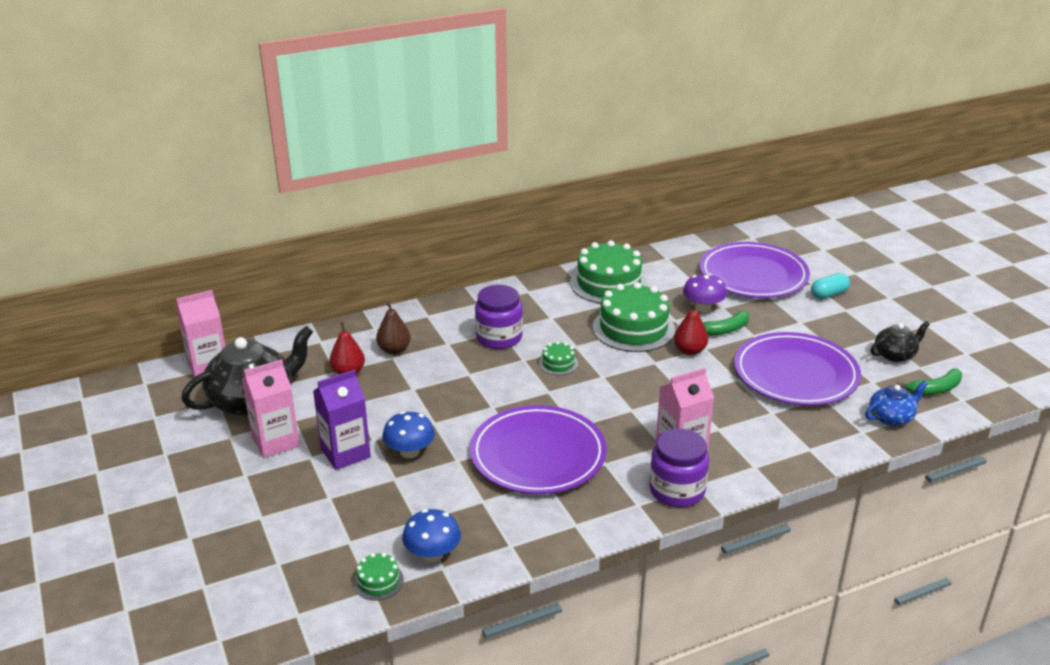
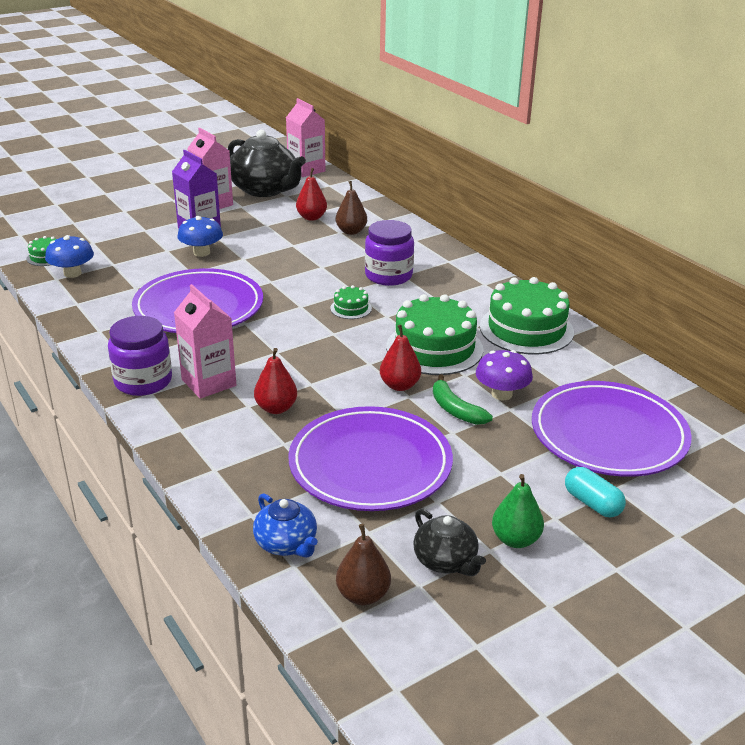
camera: 80 degrees right, 0 degrees up
(722, 414) = (276, 408): none -> red pear
(869, 327) = (515, 539): none -> green pear
(934, 389) = (363, 595): green banana -> brown pear

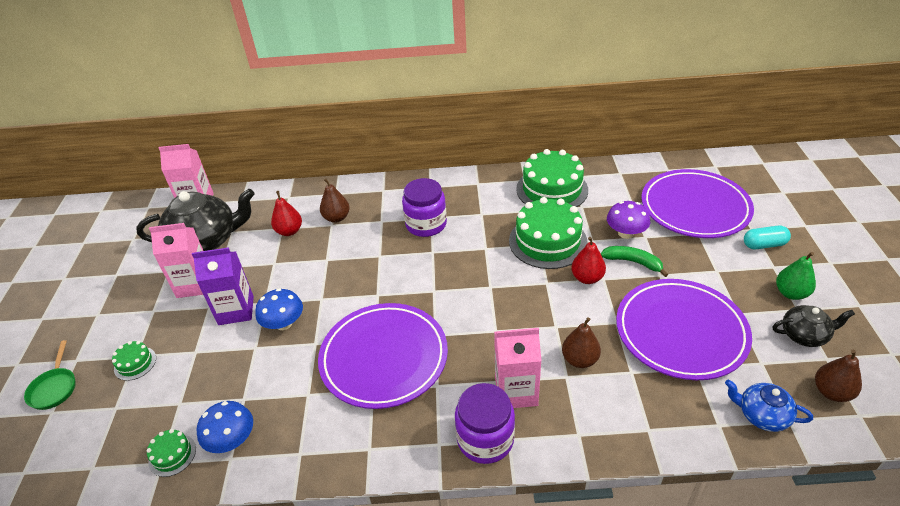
camera: 55 degrees left, 10 degrees up
(76, 196) = (54, 388): none -> green pan
(276, 408) = (579, 360): red pear -> brown pear
(286, 544) = (762, 415): blue teapot -> blue teapot turned 150 degrees counterclockwise
(351, 308) = (459, 263): green cake -> green cake (135, 363)
(455, 409) = (633, 262): green banana -> green banana turned 150 degrees counterclockwise

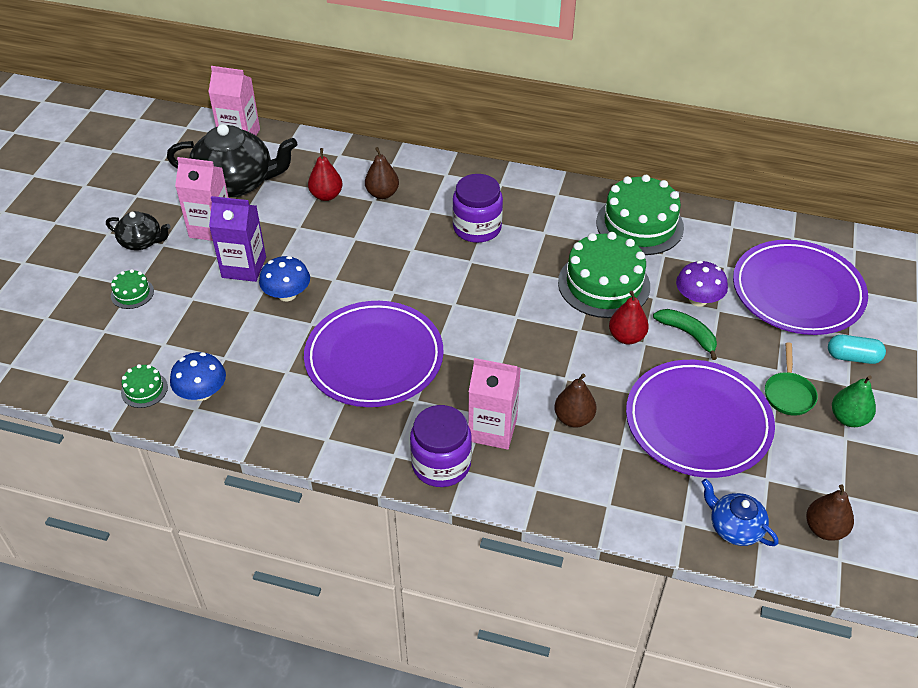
camera: 15 degrees right, 5 degrees up
(54, 388) = (53, 296): green pan -> green pan (788, 394)
(804, 335) = (834, 465): black teapot -> black teapot (142, 242)

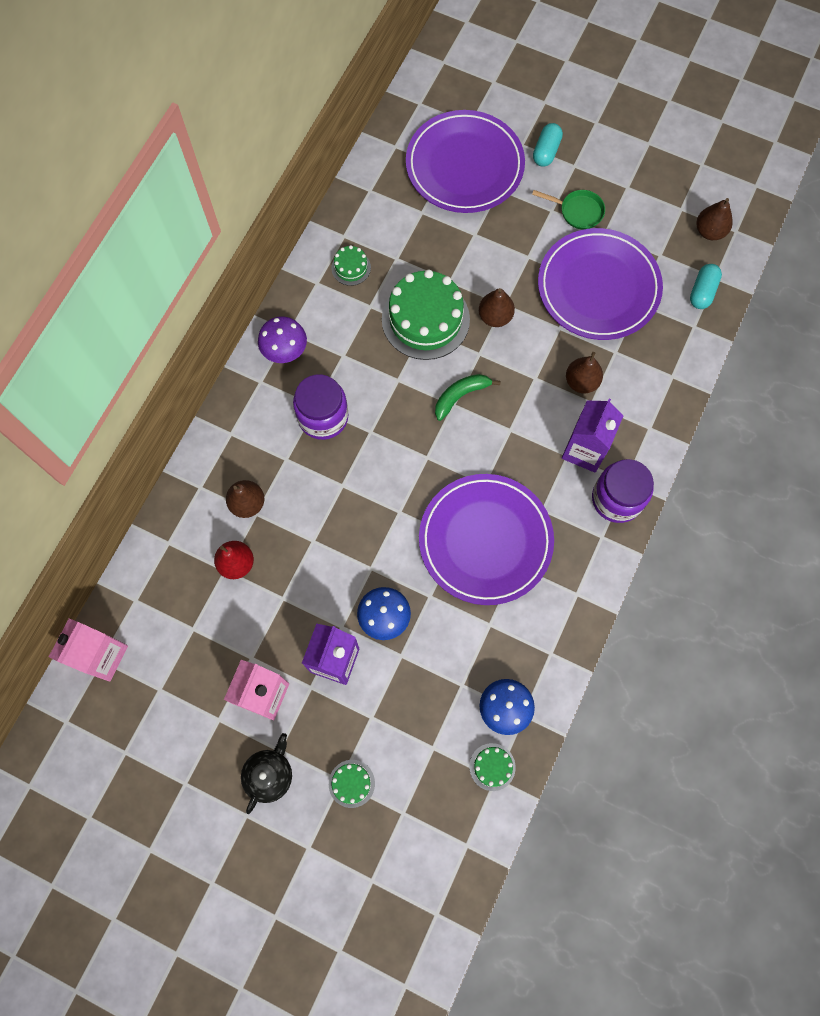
camera: 80 degrees left, 25 degrees up
(236, 183) = (190, 663): black teapot -> none
(492, 429) = (584, 450): pink carton -> purple carton
(626, 337) = (495, 317): red pear -> brown pear
(639, 225) = (351, 268): green cake -> green cake, size x0.46
(688, 334) = (500, 267): green banana -> green banana (460, 396)
(698, 299) = (459, 246): purple mushroom -> purple mushroom (285, 350)
(734, 527) = (702, 292): blue teapot -> turquoise capsule
(848, 418) = (609, 178): green pear -> none

